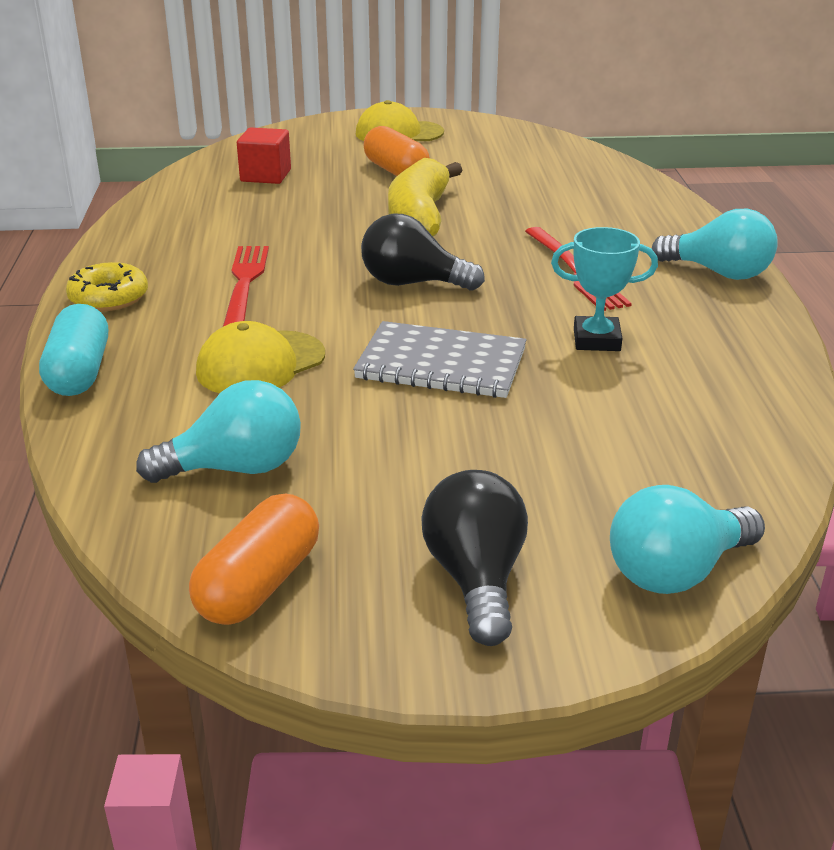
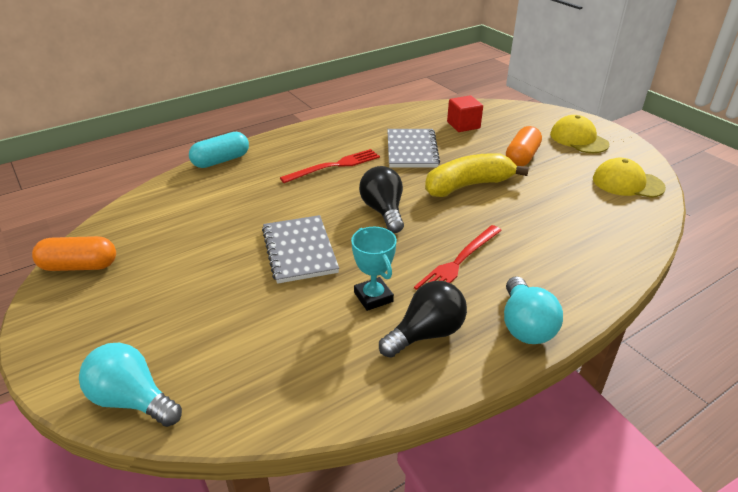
camera: 60 degrees right, 5 degrees up
(109, 297) = (291, 140): yellow donut -> none
(235, 468) = (165, 227): turquoise light bulb -> none
(260, 364) = (260, 199): yellow cap -> yellow cap (627, 183)
(281, 223) = (411, 150): none -> grey notebook
(476, 579) = (102, 327): black light bulb -> black light bulb (426, 334)

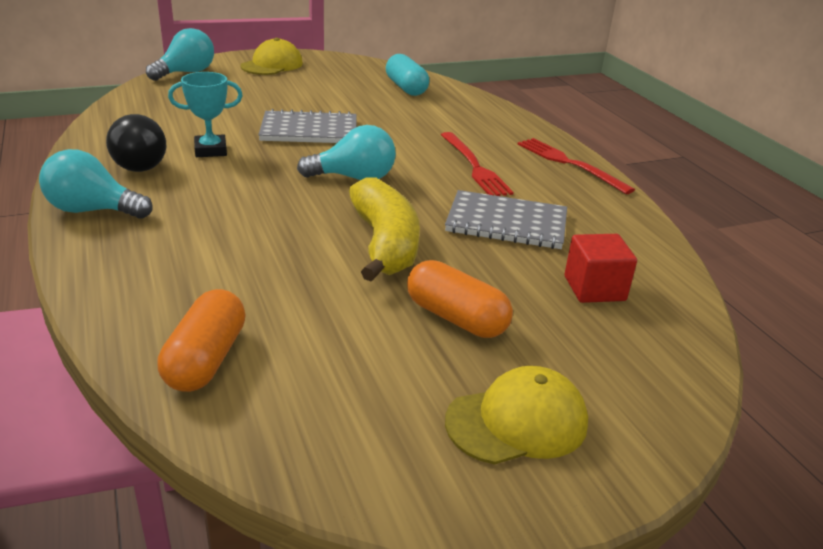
camera: 100 degrees right, 5 degrees down
(79, 266) = (346, 63): orange capsule -> orange capsule (206, 359)
(221, 161) = (505, 114): turquoise capsule -> turquoise capsule (406, 88)
(383, 211) = (354, 178): black light bulb -> turquoise light bulb
(458, 262) = (224, 200): red fork -> red fork (569, 164)
(627, 183) = (311, 417): yellow cap -> yellow cap (272, 65)

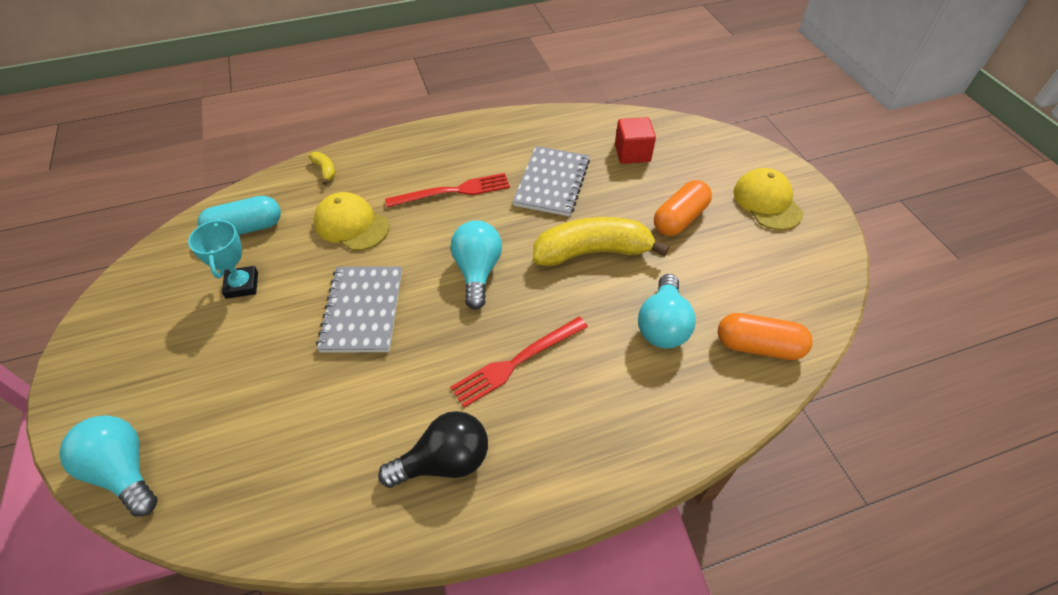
camera: 85 degrees left, 20 degrees up
(93, 210) = (558, 478): turquoise light bulb -> turquoise light bulb (662, 325)
(210, 150) = (411, 395): turquoise trophy -> turquoise trophy (242, 285)
(272, 65) = (120, 364): yellow cap -> yellow cap (351, 224)
(488, 111) = (325, 170): none -> yellow banana
(569, 164) = (448, 136): red fork -> red fork (517, 362)

